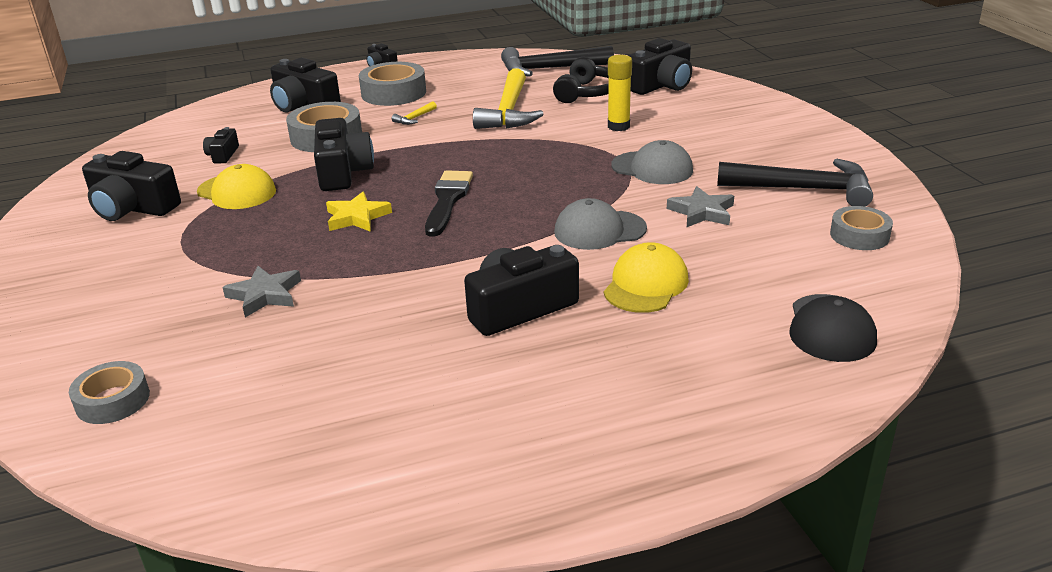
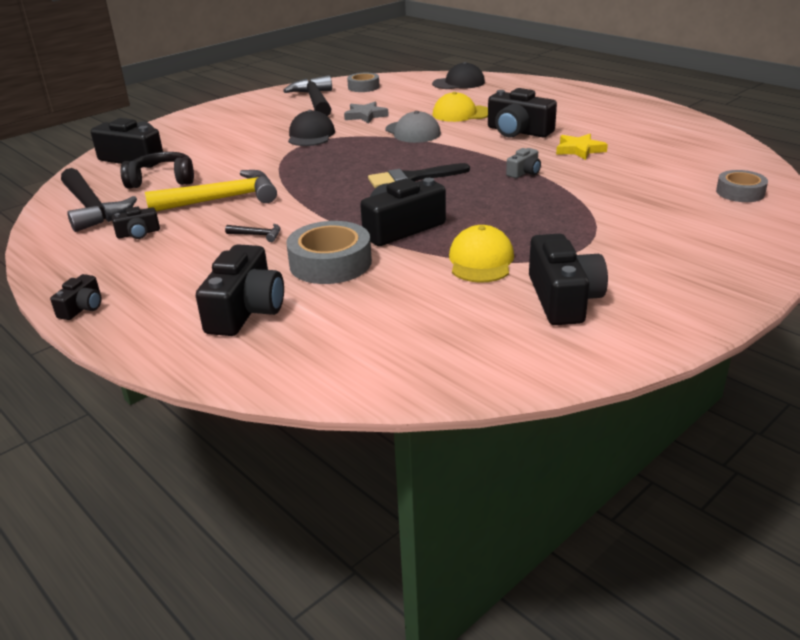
camera: 115 degrees left, 0 degrees up
(223, 155) = (414, 303): black camera -> black camera (138, 233)
(265, 295) = (597, 192): grey star -> none
(357, 217) = (470, 198): yellow star -> yellow star (579, 150)
(378, 267) = (524, 172): none -> grey camera
(394, 93) = (186, 268): grey tape -> none
(414, 118) = (257, 235): yellow hammer -> black hammer
(618, 126) = (238, 156): yellow glue stick -> none
(652, 168) = (311, 135): grey cap -> black cap

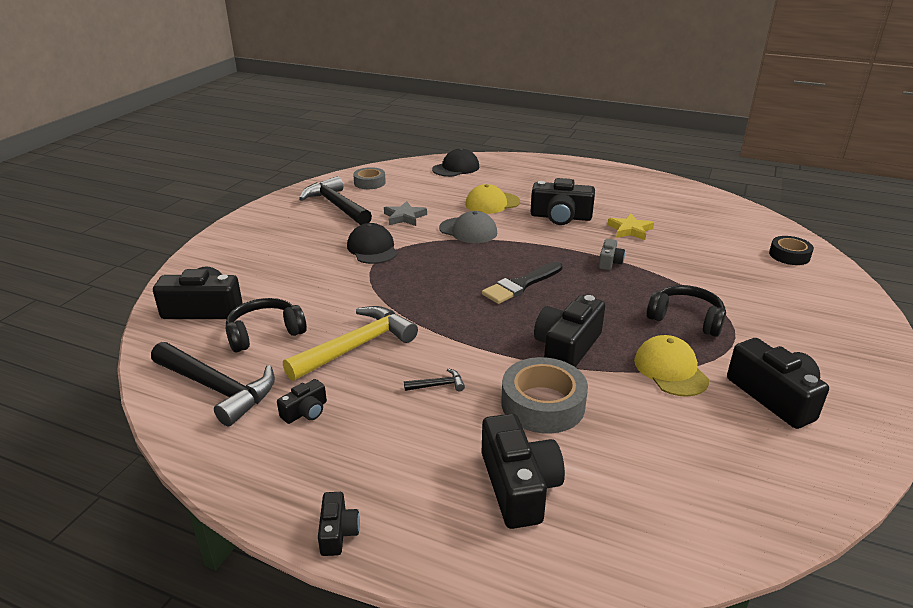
camera: 25 degrees left, 0 degrees up
(547, 226) = (686, 319): none -> black headphones
(740, 192) = (789, 255): grey tape -> black tape

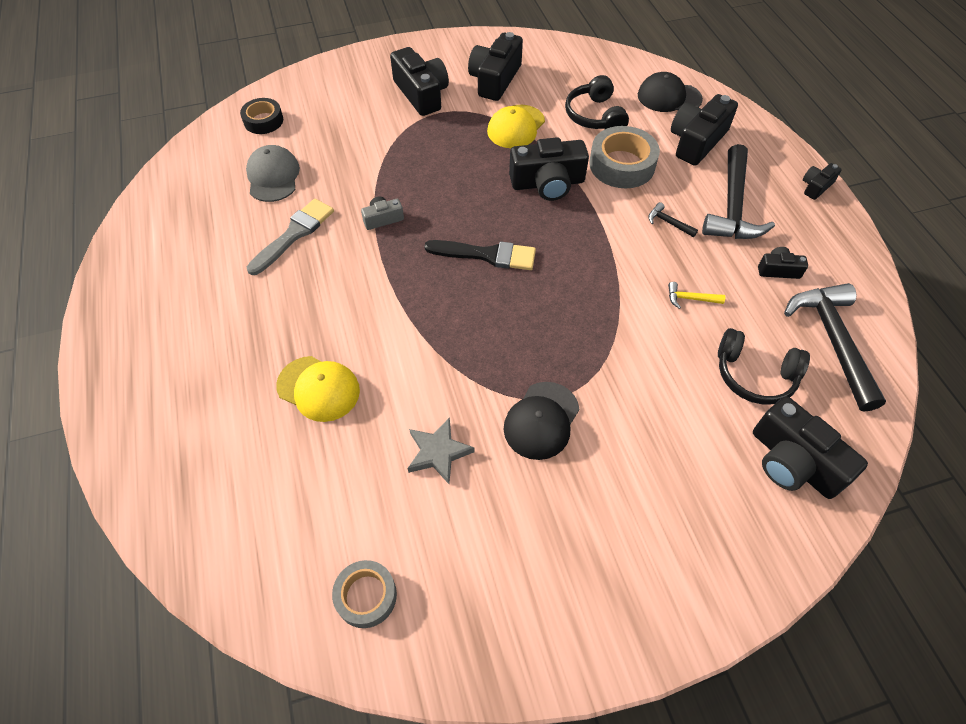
camera: 130 degrees left, 25 degrees up
(336, 206) = (478, 566): black hammer -> black hammer (732, 206)
(356, 346) = (690, 299): yellow hammer -> yellow hammer, size x0.41
(456, 168) = (217, 519): black cap -> black cap (669, 97)
(468, 231) = (416, 362): grey cap -> grey cap (273, 176)
(560, 217) = (306, 303): black camera -> black camera (421, 94)
(630, 230) = (294, 234): yellow star -> grey brush
(686, 319) = (439, 141): black headphones -> black headphones (595, 116)

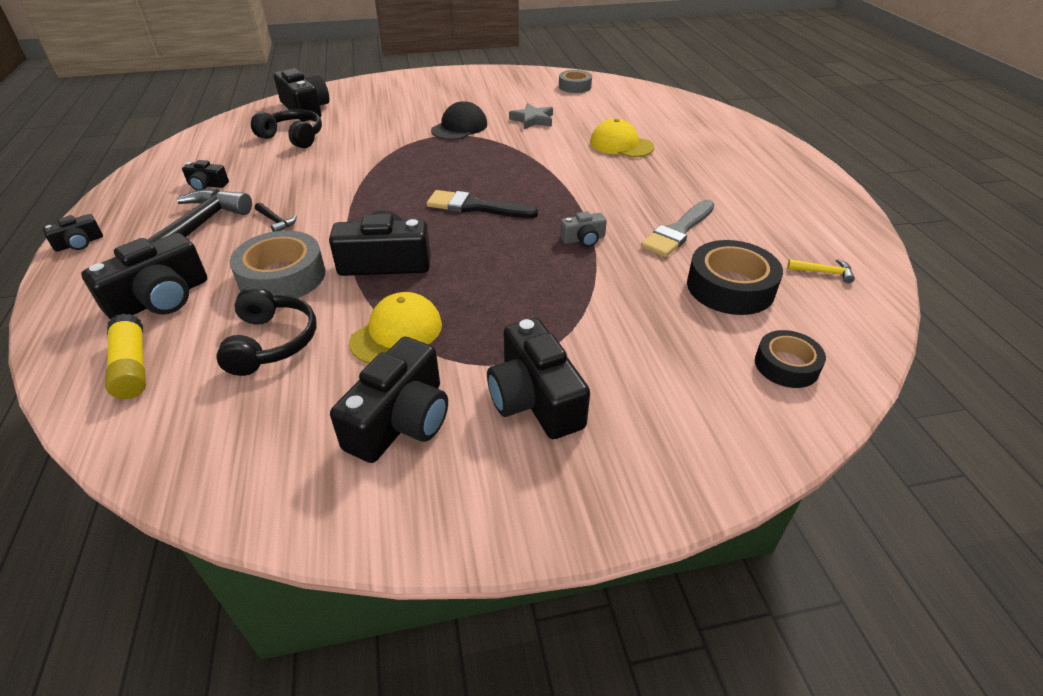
camera: 175 degrees left, 15 degrees down
(273, 176) = (730, 287): grey cap -> black tape
(669, 97) = (132, 366): black cap -> yellow glue stick
(690, 299) = (304, 173): yellow hammer -> yellow hammer (823, 272)
(832, 341) = (214, 148): black hammer -> none

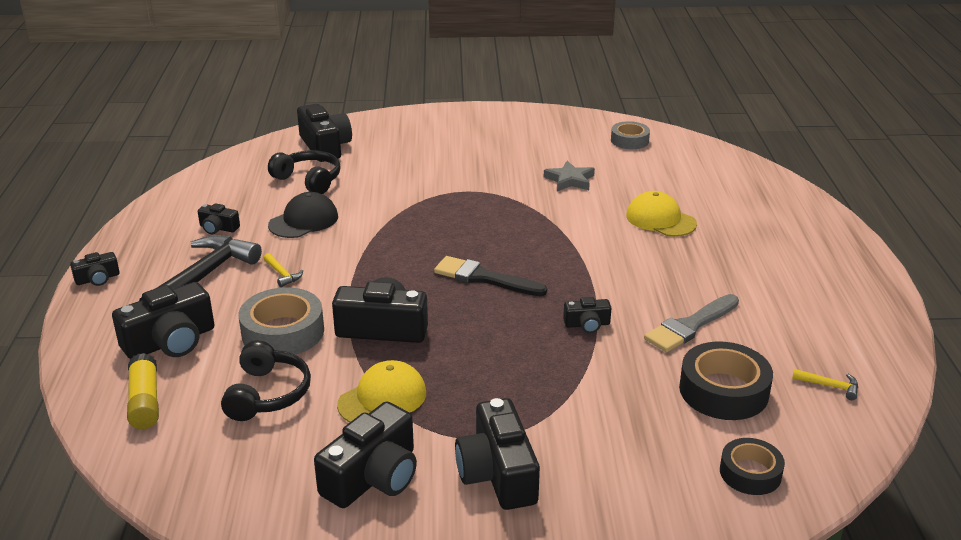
camera: 10 degrees right, 10 degrees down
(276, 221) = (282, 274): black hammer -> yellow hammer
(459, 127) = (487, 183): black cap -> black cap (304, 221)
(583, 239) = (587, 324): grey camera -> black camera

